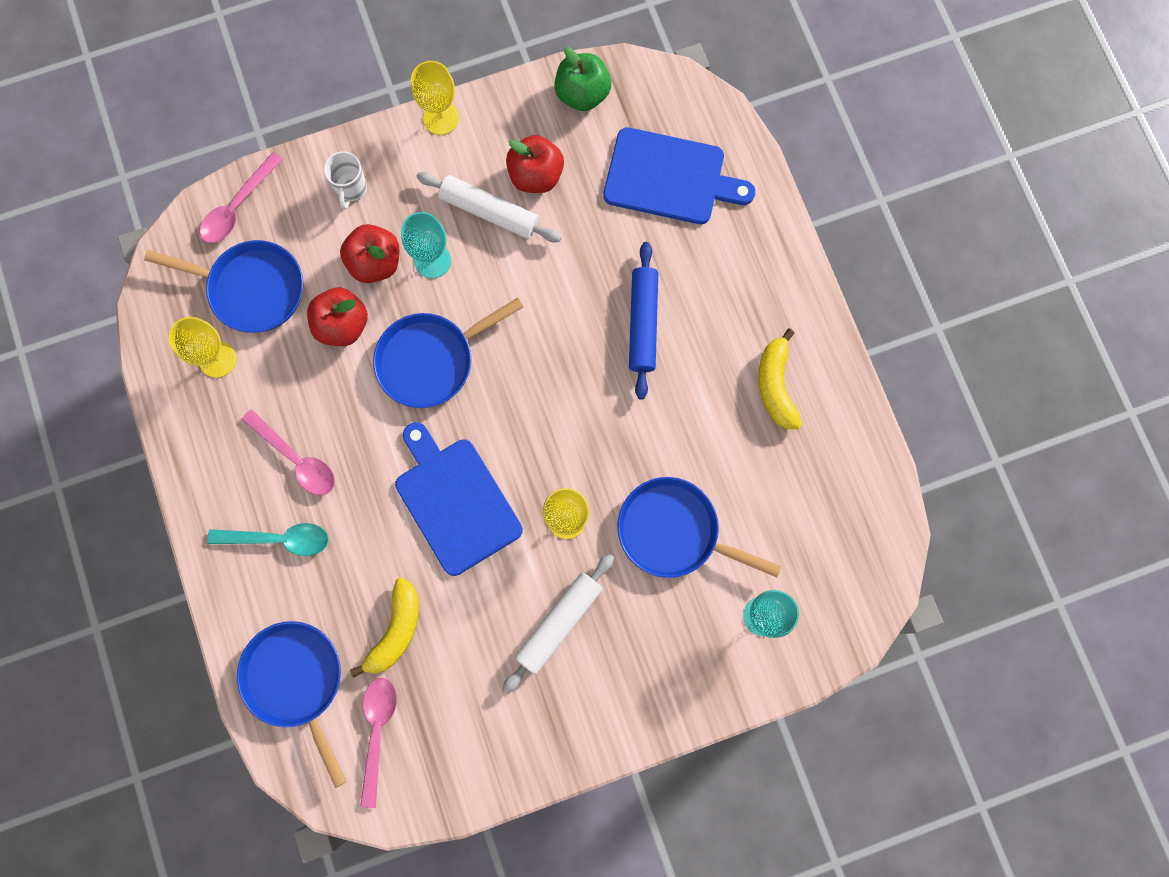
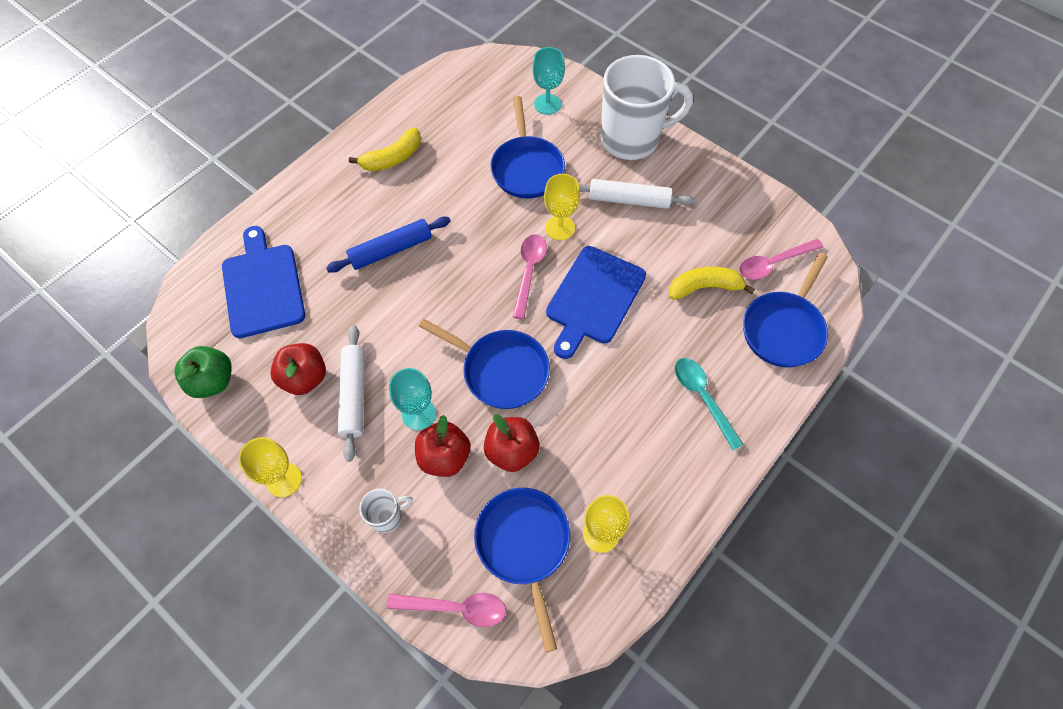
camera: 120 degrees left, 15 degrees down
(296, 459) = (637, 422): pink spoon -> pink spoon (529, 272)
(647, 687) = (631, 139): none -> white mug

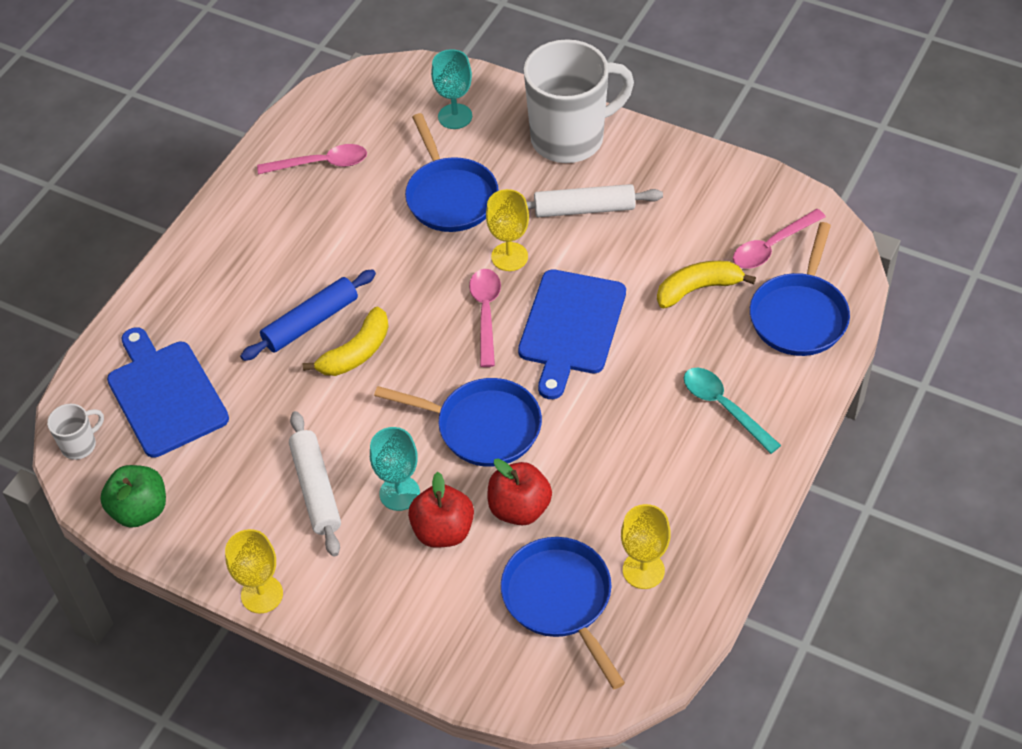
camera: 10 degrees left, 10 degrees down
(304, 378) = (251, 483): red apple -> none
(387, 516) = (395, 605): white mug -> white mug (80, 445)
(393, 158) = (280, 216): yellow banana -> yellow banana (356, 352)
(455, 608) = (500, 678): pink spoon -> pink spoon (321, 164)

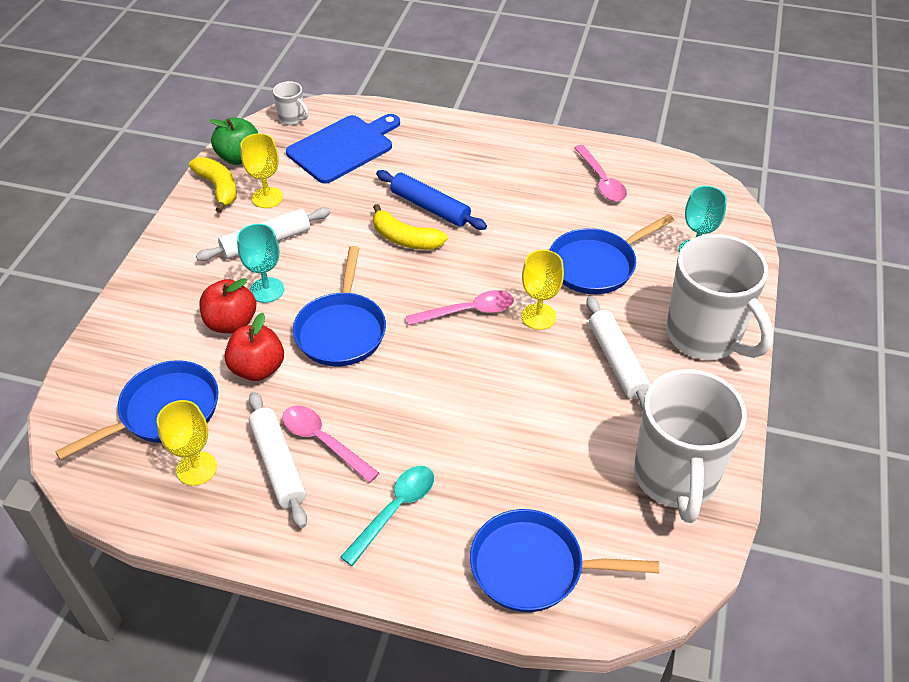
camera: 75 degrees right, 5 degrees down
(262, 594) = (168, 232): yellow goblet -> yellow goblet (267, 198)
(570, 327) = (467, 373): blue cutting board -> none
(652, 498) = (278, 464): none -> white rolling pin
(698, 289) = (543, 468): yellow banana -> yellow banana (218, 188)
(726, 200) = (675, 478): none -> white mug
(772, 246) = (624, 529): pink spoon -> pink spoon (323, 441)

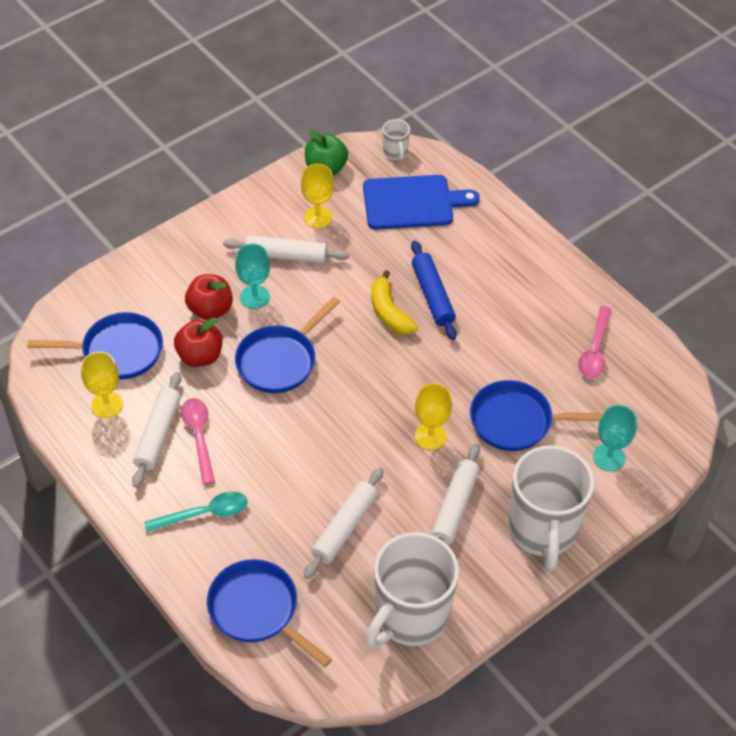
camera: 35 degrees right, 5 degrees up
(218, 188) = (289, 188): yellow banana -> none
(468, 311) = (382, 400): pink spoon -> none
(541, 437) = (344, 527): none -> white rolling pin

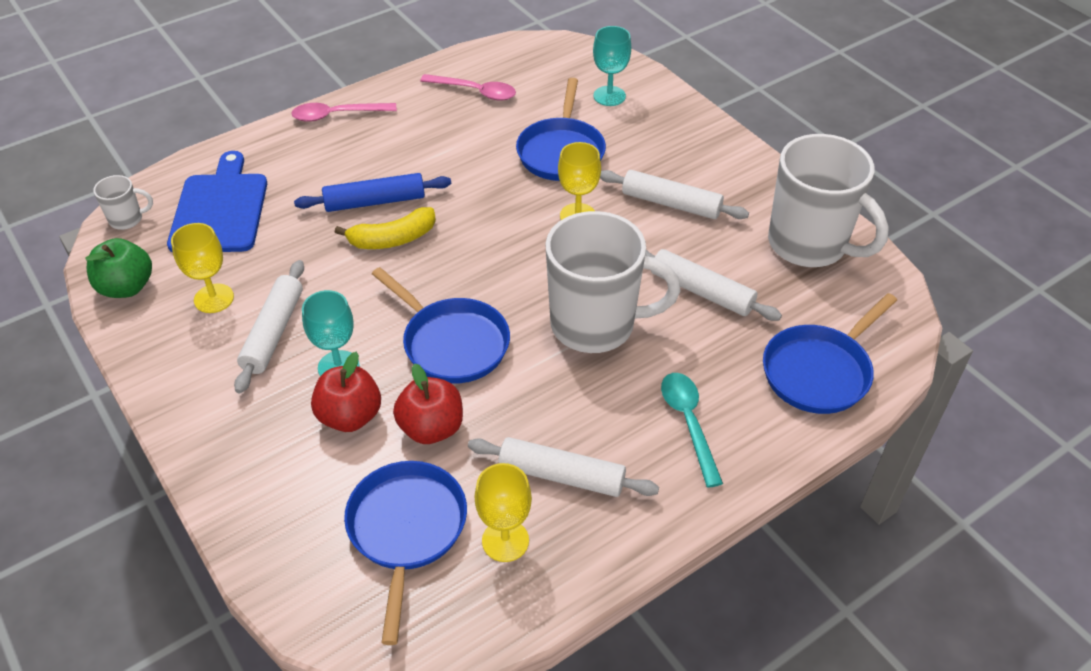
camera: 85 degrees left, 5 degrees down
(199, 437) = (568, 429): pink spoon -> pink spoon (337, 115)
(542, 530) = (696, 145): white mug -> white mug (595, 325)

